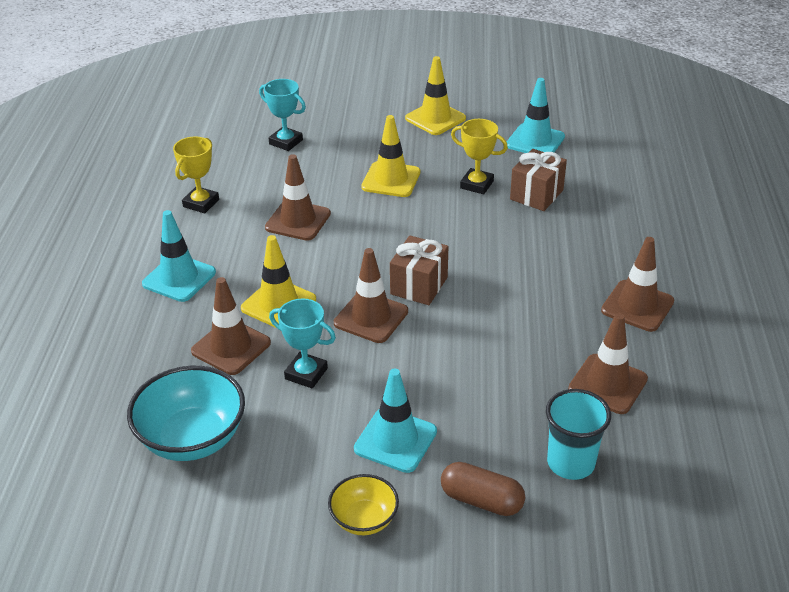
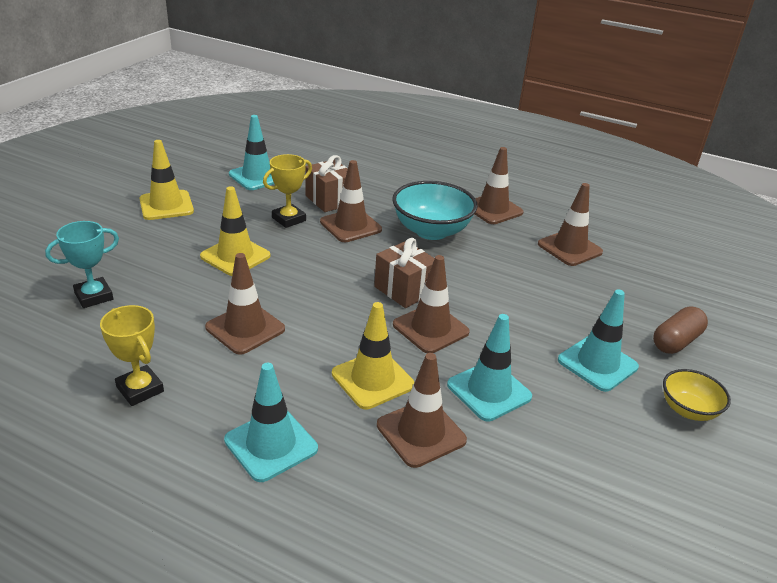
camera: 70 degrees left, 5 degrees down
(192, 439) = (553, 501): turquoise bowl -> turquoise bowl (431, 231)
(306, 374) = (489, 391): turquoise trophy -> turquoise traffic cone
(501, 222) = (350, 226): none -> brown traffic cone
(570, 463) = (645, 290): turquoise cup -> none

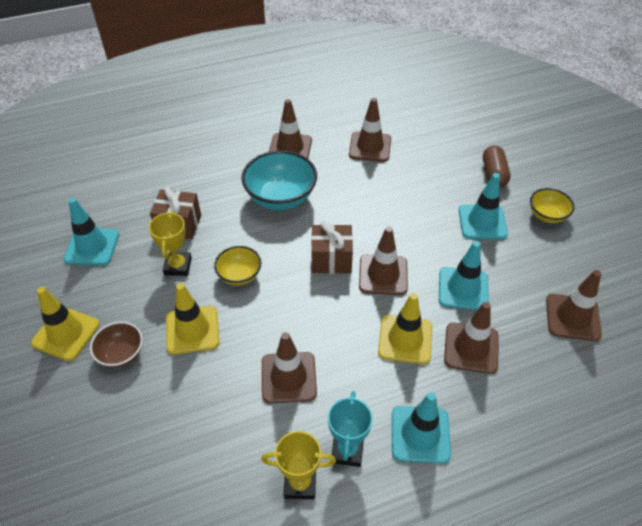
camera: 45 degrees left, 15 degrees up
(94, 296) = (151, 457): turquoise trophy -> turquoise trophy (347, 451)
(175, 236) = (121, 354): none -> brown bowl
(319, 251) = (239, 275): none -> yellow bowl
(350, 226) = (227, 236): brown traffic cone -> brown traffic cone (572, 317)

